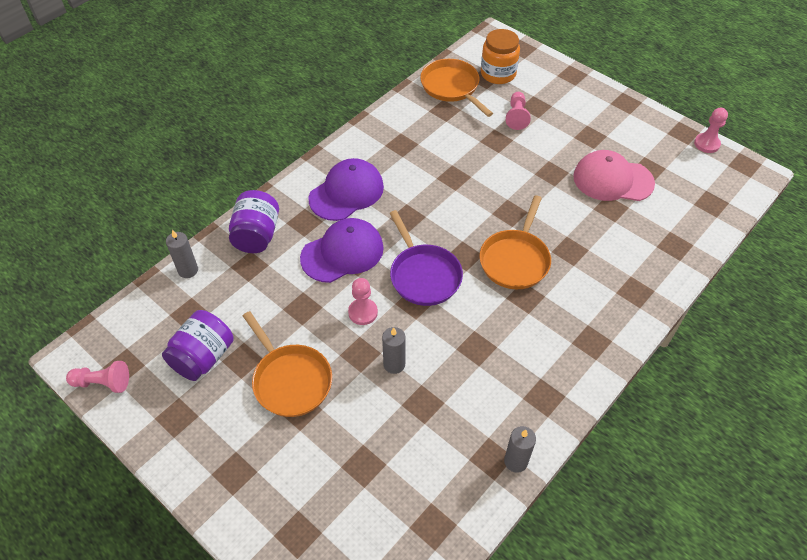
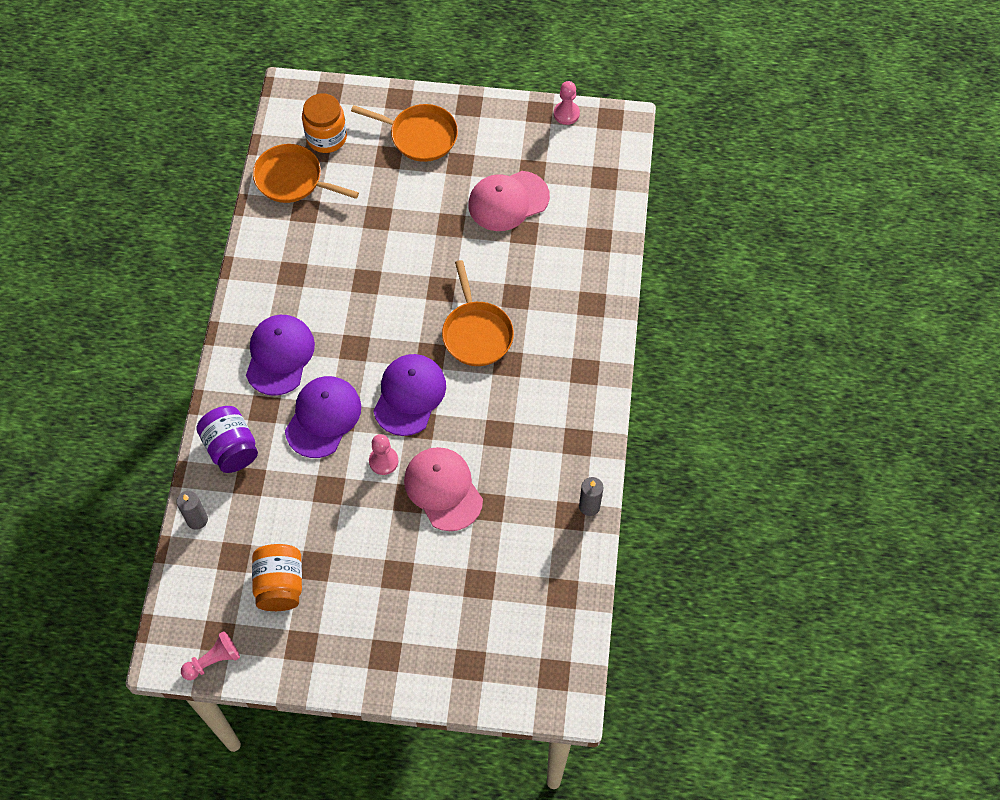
camera: 35 degrees left, 10 degrees up
(203, 357) = (280, 585): purple jar -> orange jar
(290, 380) = (369, 556): orange pan -> orange pan (420, 136)
(394, 364) = (443, 489): grey candle -> pink cap
(423, 275) = (409, 395): purple pan -> purple cap
(516, 116) = (378, 179): pink pawn -> none

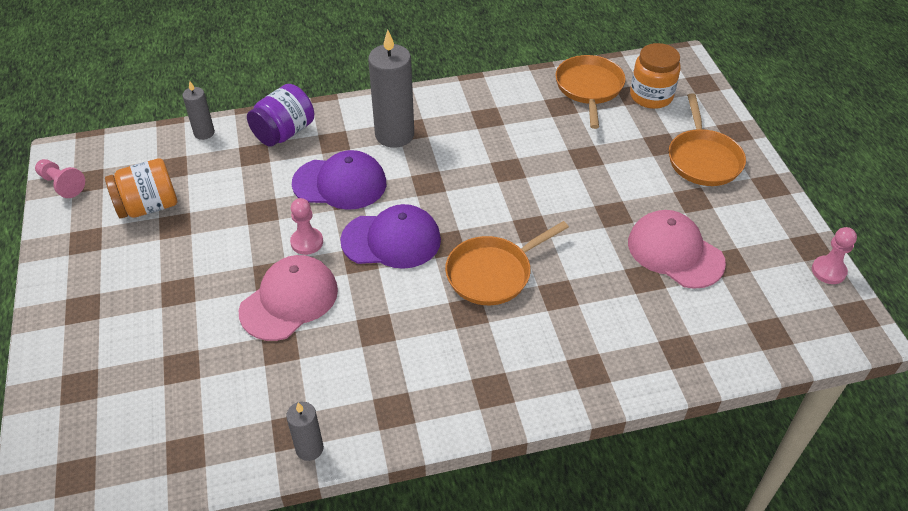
camera: 70 degrees right, 15 degrees down
(279, 355) = (394, 135): purple cap -> grey candle

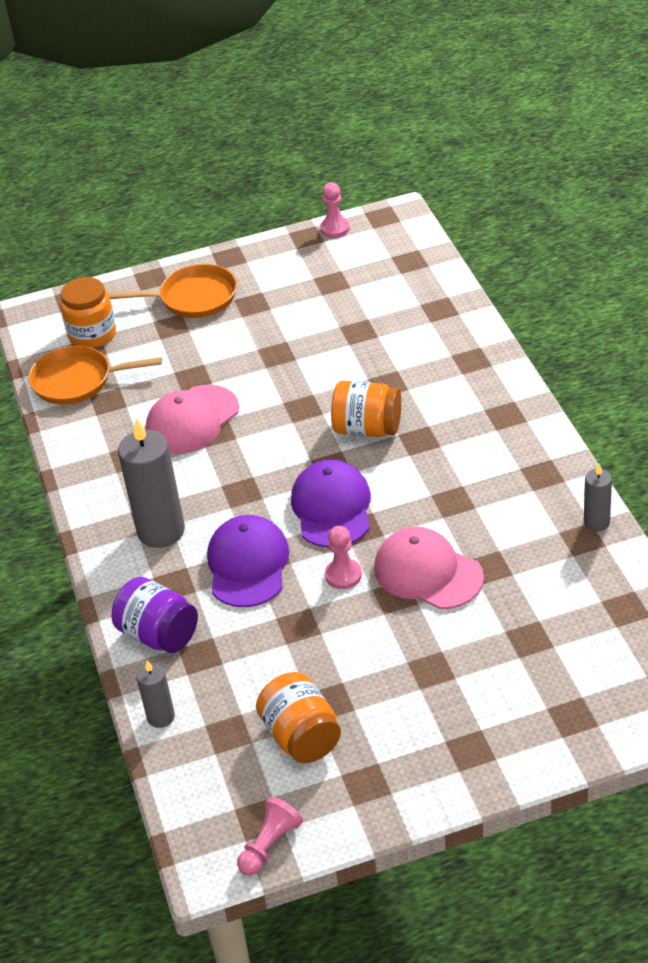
camera: 90 degrees left, 5 degrees down
(492, 273) = (367, 429): orange pan -> orange jar
(675, 252) = (324, 314): pink cap -> pink cap (192, 420)

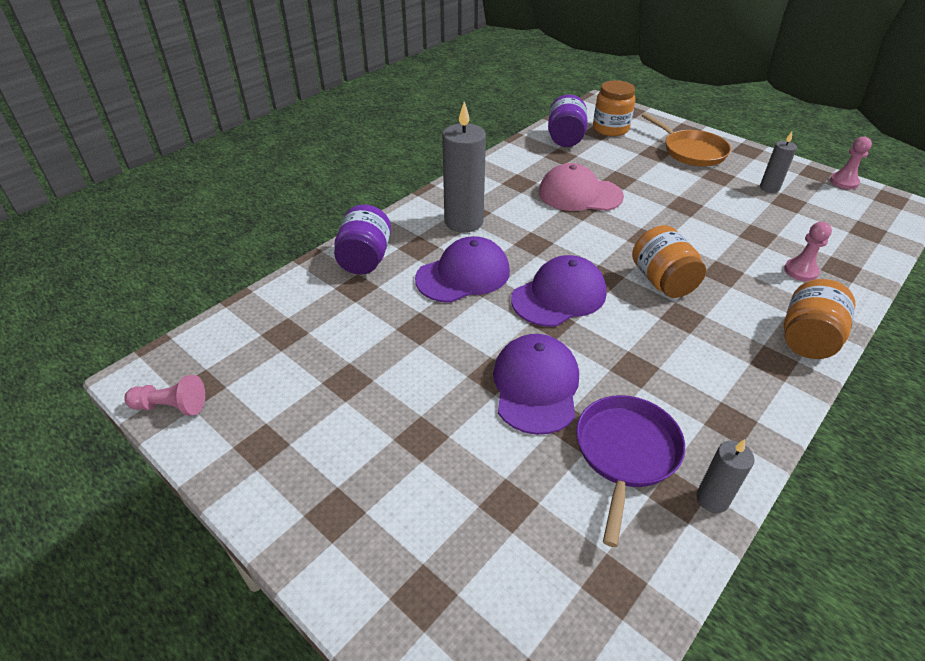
camera: 55 degrees right, 0 degrees up
(77, 381) = (565, 139): orange pan -> purple jar
(161, 717) = (285, 291): grey candle -> grey candle (769, 188)
(301, 736) = (299, 378): orange jar -> orange jar (807, 339)
(343, 575) = (492, 332): pink pawn -> pink pawn (800, 271)
(427, 572) = (535, 386): pink cap -> purple cap
(529, 549) = (626, 453): none -> purple pan

